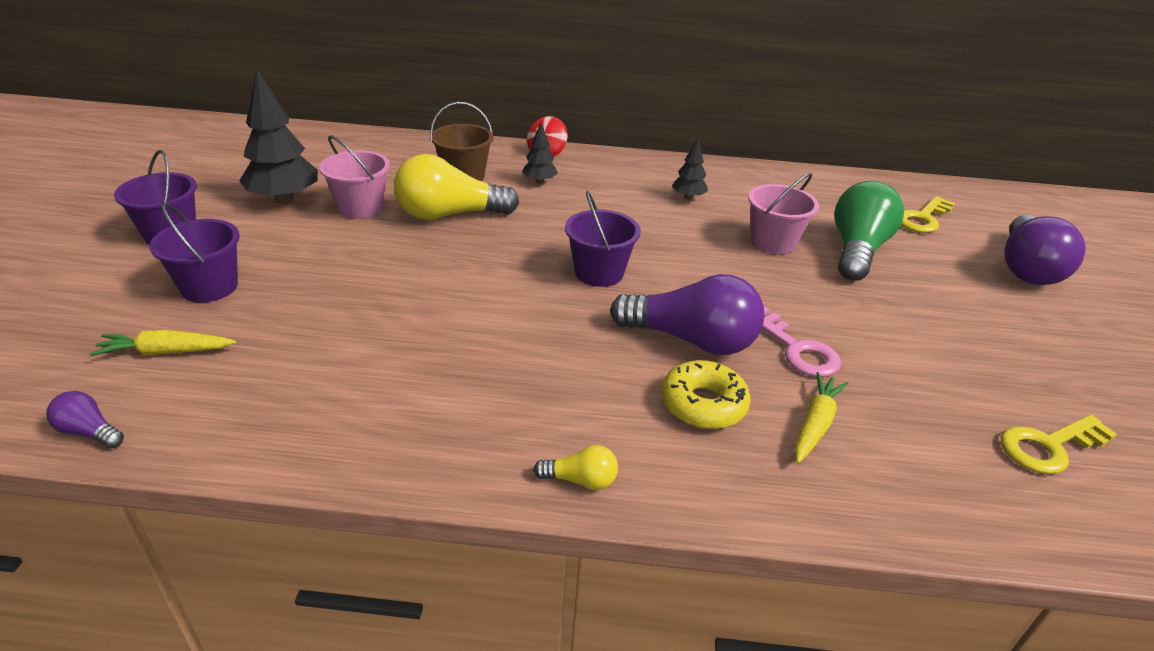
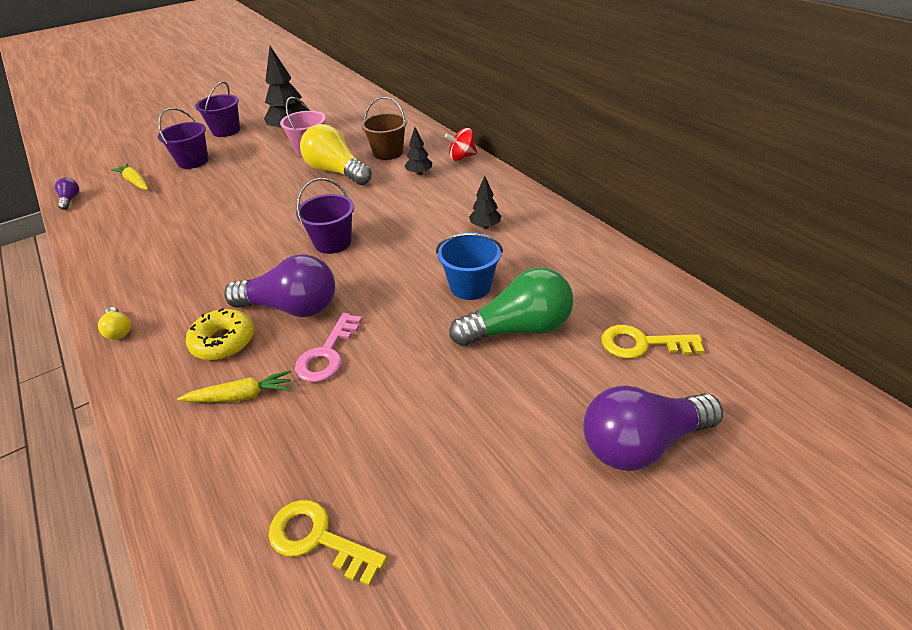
camera: 55 degrees right, 5 degrees up
(691, 340) = (291, 307): purple light bulb -> purple light bulb turned 60 degrees counterclockwise
(773, 242) = (470, 286): pink bucket -> blue bucket

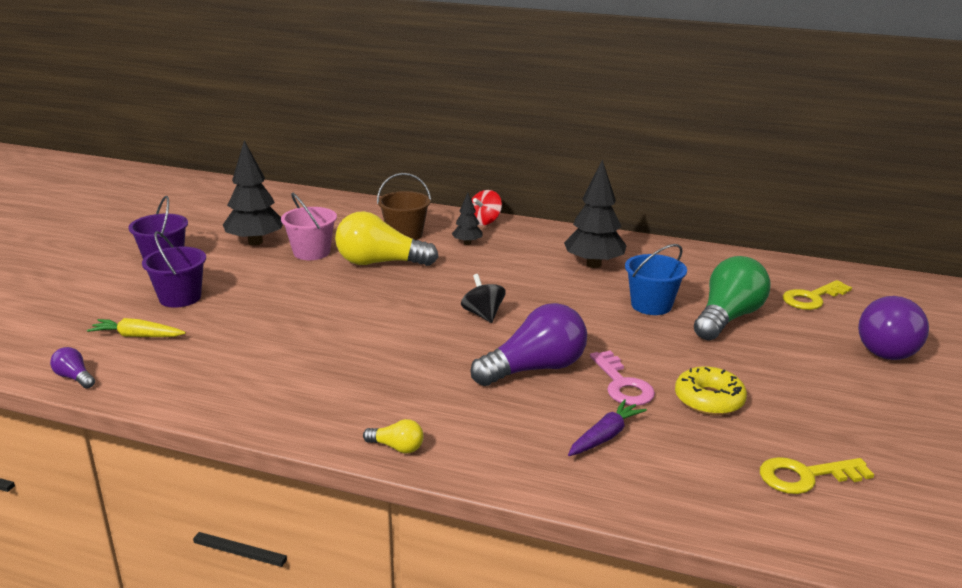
camera: 40 degrees left, 15 degrees down
(223, 341) = (519, 412): yellow donut -> yellow donut (709, 400)
(241, 396) = (605, 436): yellow carrot -> purple carrot
(333, 242) = (483, 314): purple bucket -> black spinning top
(485, 226) = (593, 264): black tree -> black tree, size x1.91

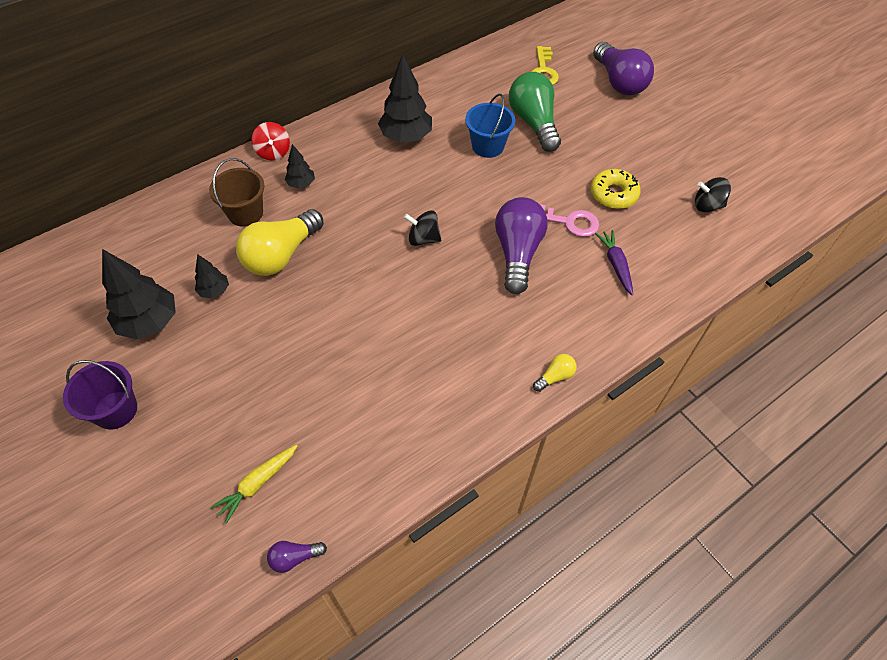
camera: 55 degrees left, 30 degrees up
(180, 298) = (211, 425): purple bucket -> none
(311, 252) = (214, 291): pink bucket -> black tree
(805, 476) = (707, 205): yellow key -> black spinning top

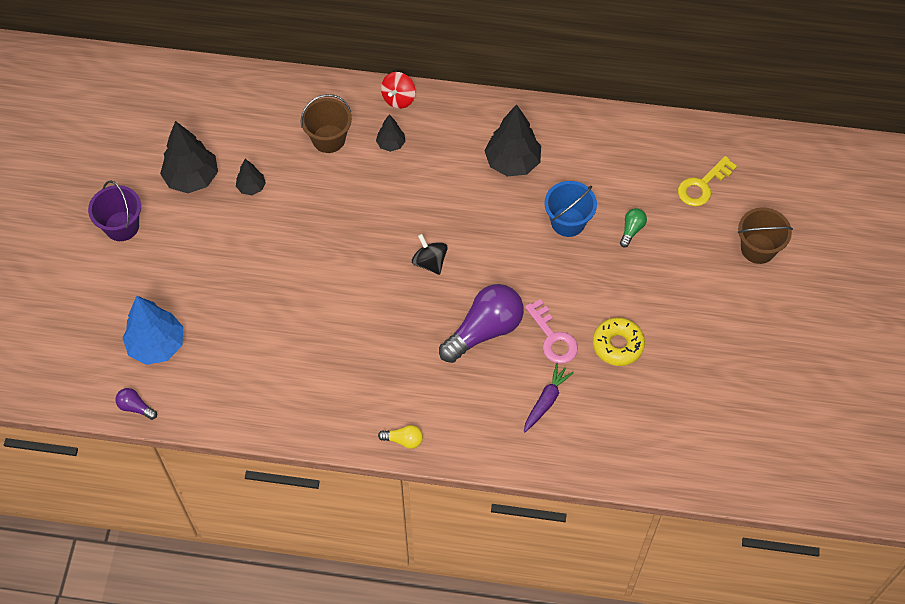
camera: 45 degrees right, 5 degrees up
(258, 483) = (156, 345): yellow carrot -> blue tree
(281, 255) = (320, 194): yellow light bulb -> none
(534, 123) = (631, 230): green light bulb -> green light bulb, size x0.44
(619, 82) = (758, 248): purple light bulb -> brown bucket
(707, 205) = (682, 417): black spinning top -> none

